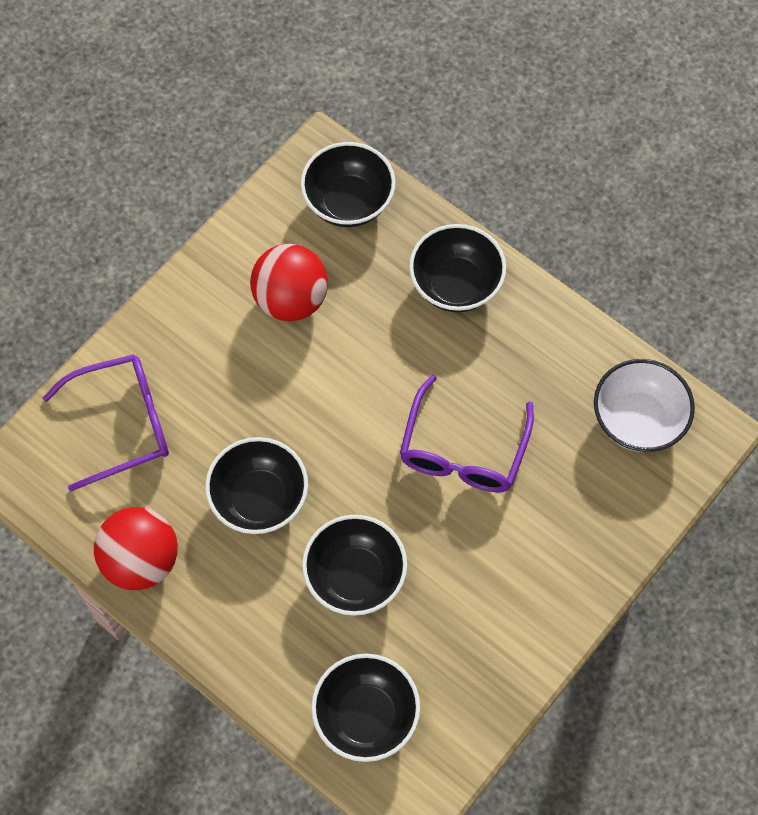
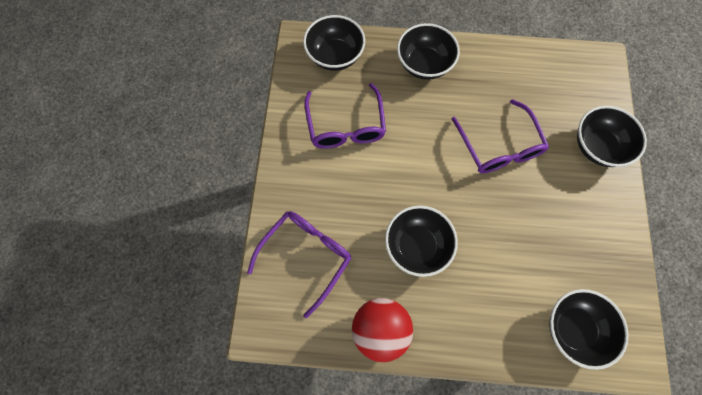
camera: 35 degrees left, 5 degrees up
(291, 300) = (345, 125): red ball -> purple glasses
(355, 576) = (502, 253): black bowl -> black bowl (597, 147)
(638, 420) = (567, 76): white bowl -> none

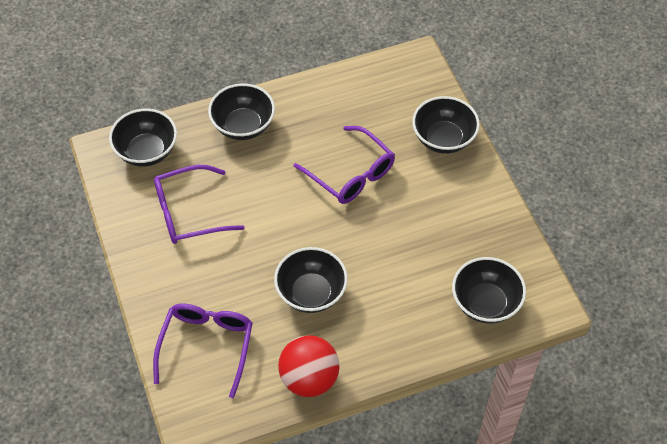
camera: 25 degrees left, 15 degrees down
(345, 125) = (189, 212): purple glasses -> purple glasses turned 105 degrees clockwise

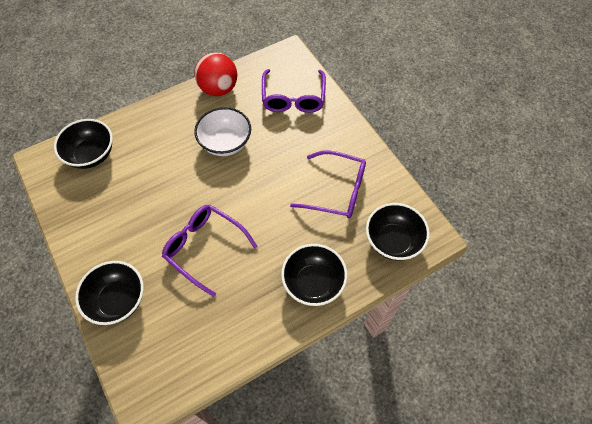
camera: 170 degrees right, 5 degrees up
(189, 212) = (336, 190): purple glasses -> purple glasses turned 45 degrees clockwise
(311, 293) = (225, 143): black bowl -> white bowl

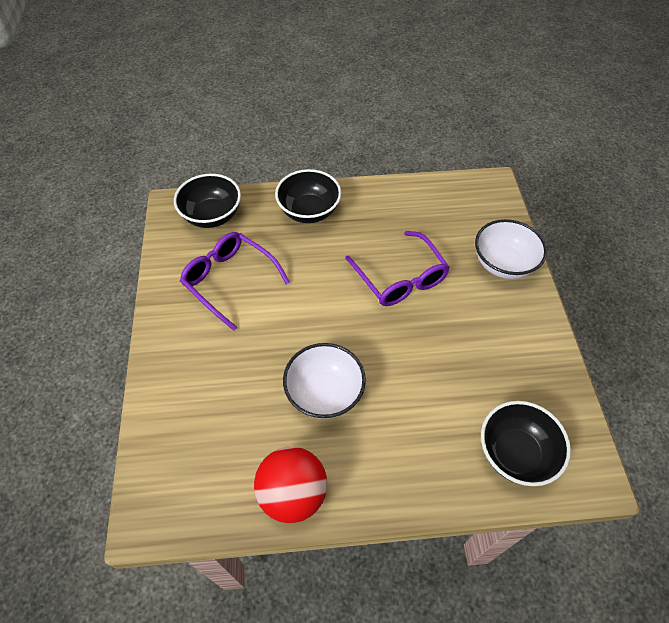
camera: 155 degrees left, 5 degrees down
(118, 300) = (503, 264): black bowl -> white bowl
(293, 98) = (196, 425): purple glasses -> none

